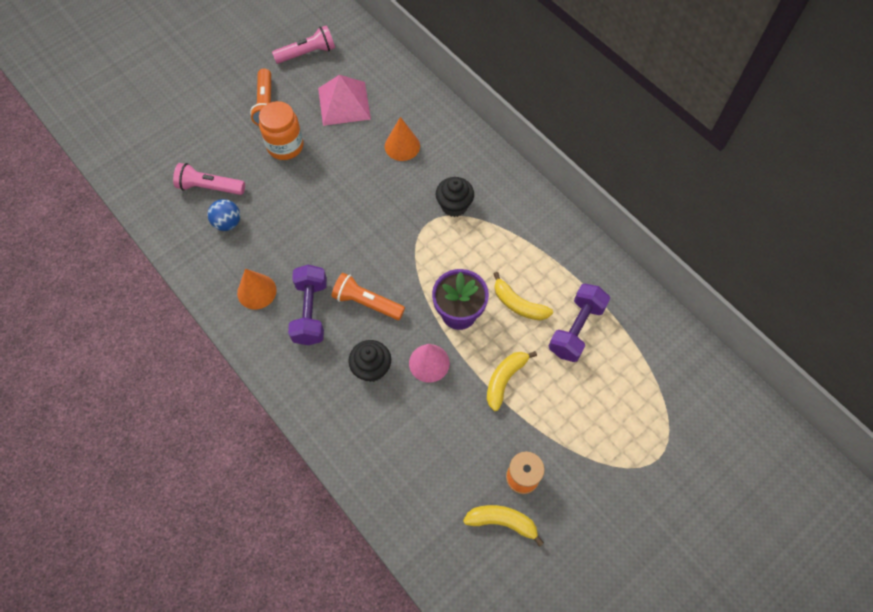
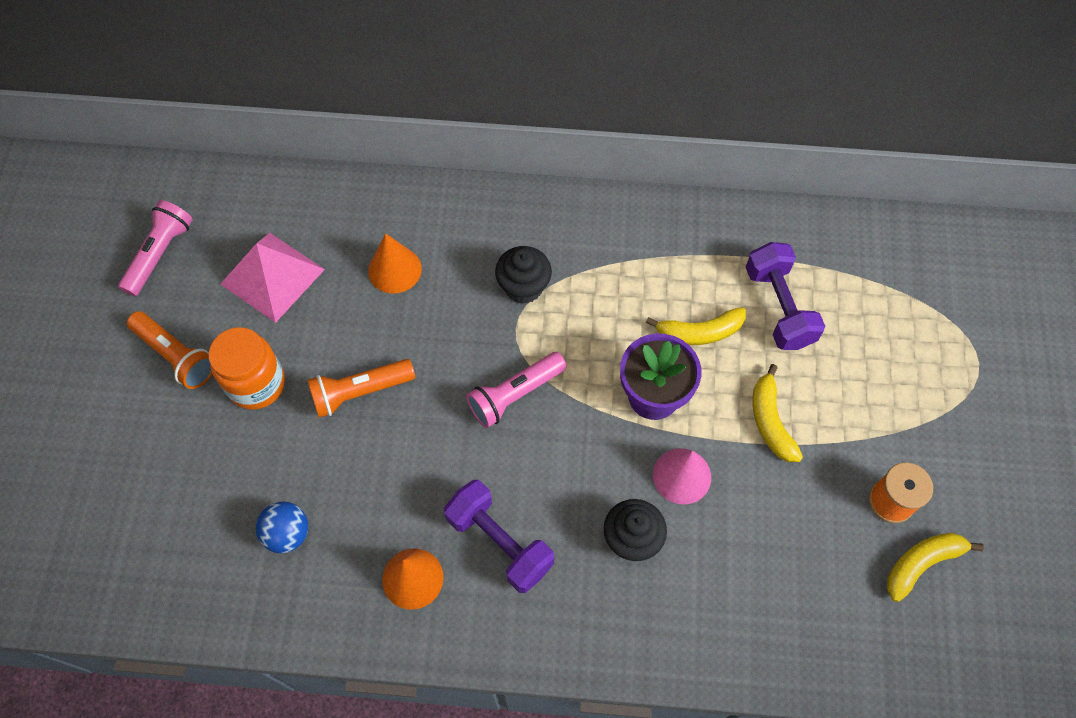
camera: 45 degrees left, 0 degrees up
(209, 187) = (215, 512): pink flashlight -> pink flashlight (514, 395)
(367, 302) = (548, 474): orange flashlight -> orange flashlight (359, 392)

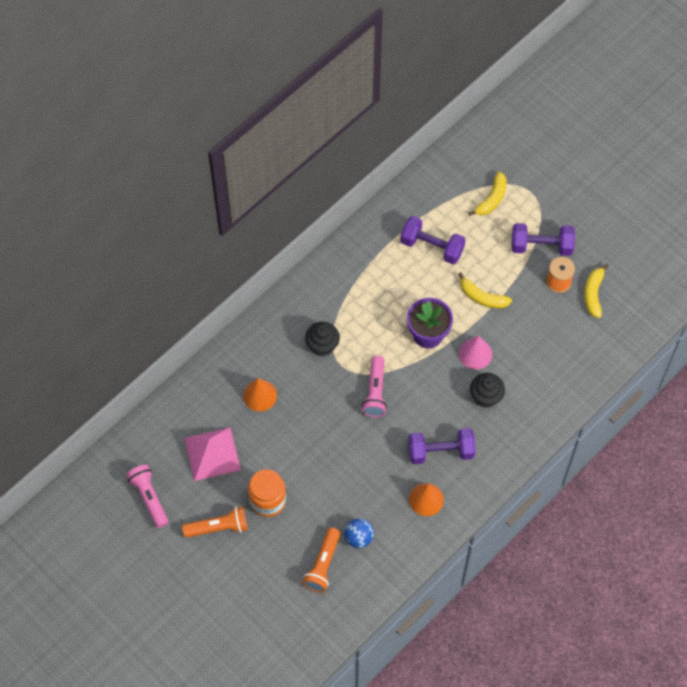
camera: 50 degrees left, 0 degrees up
(359, 392) = (313, 457): orange flashlight -> orange flashlight (323, 565)
(699, 332) = (414, 290): yellow banana -> yellow banana (492, 199)
(918, 438) = (541, 246): none -> purple dumbbell

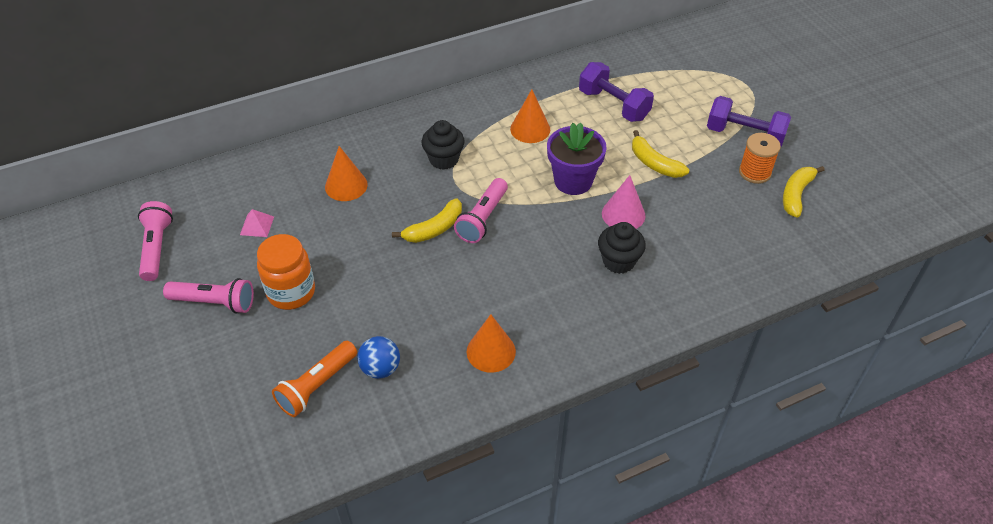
camera: 20 degrees right, 15 degrees down
(212, 453) = (257, 225): pink pyramid -> pink pyramid, size x0.46
(218, 527) = (214, 303): orange flashlight -> pink flashlight
(376, 293) = (530, 129): none -> orange cone
(440, 451) = (535, 303): purple dumbbell -> none
(492, 199) = (700, 81): yellow banana -> yellow banana (434, 229)

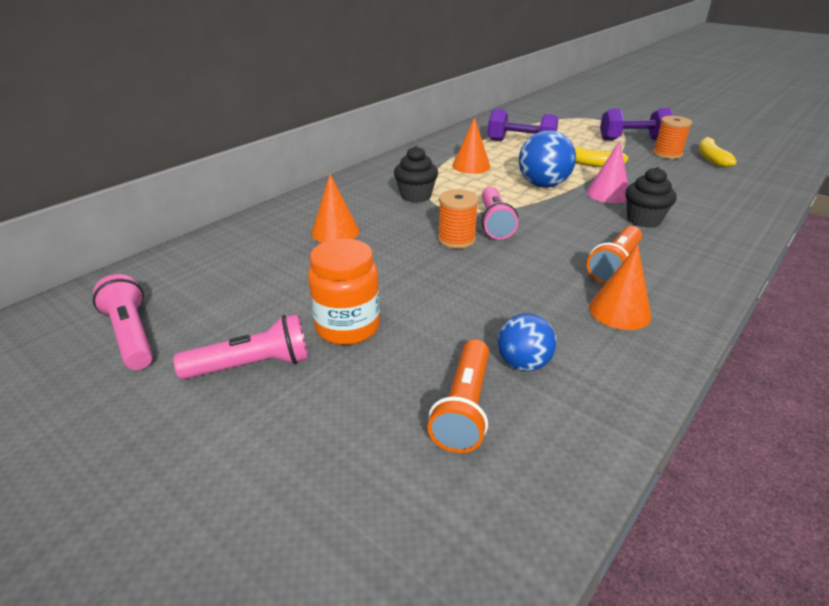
camera: 25 degrees left, 15 degrees down
(257, 225) = (257, 283): pink pyramid -> none
(434, 229) = (456, 239): yellow banana -> orange spool
(535, 305) = (614, 265): none -> orange flashlight
(573, 181) = (543, 185): purple flower pot -> blue ball

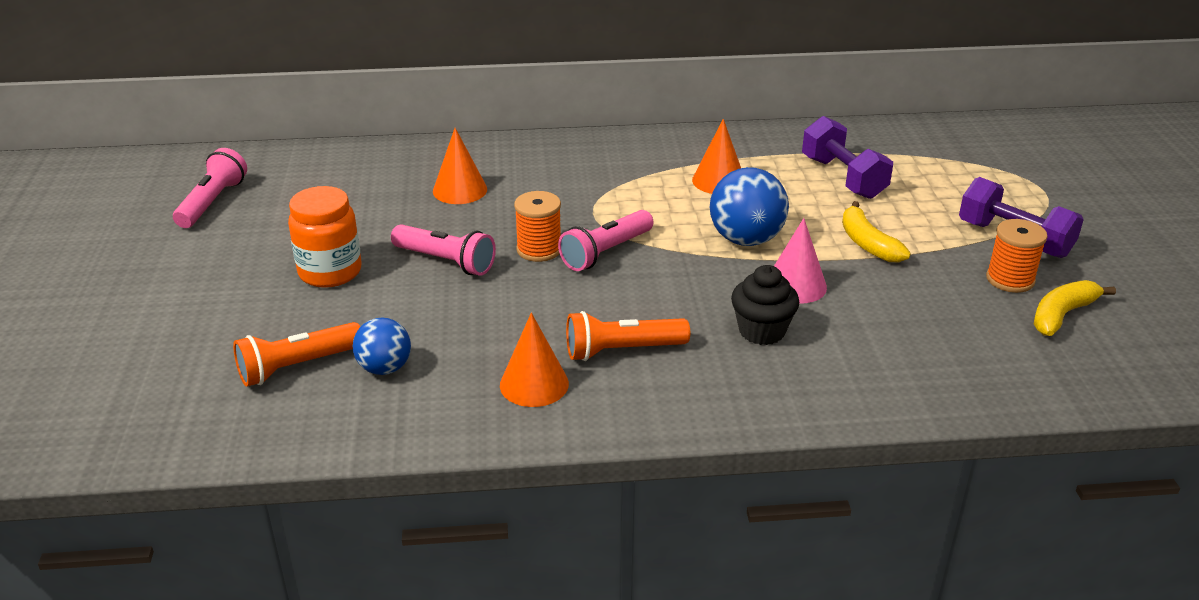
camera: 45 degrees right, 0 degrees up
(252, 365) = (238, 263): pink flashlight -> pink flashlight (446, 262)
(416, 196) = (592, 188): black cupcake -> none

